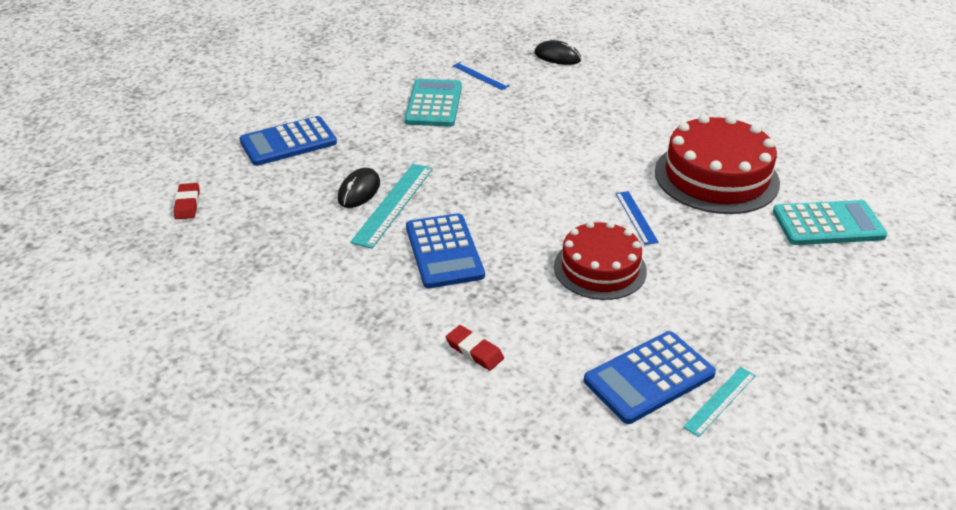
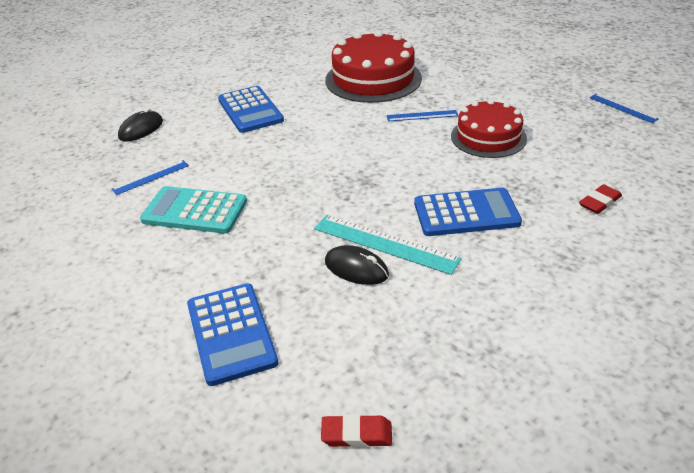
camera: 80 degrees left, 0 degrees up
(649, 377) = (608, 130): blue calculator -> blue calculator (250, 110)
(720, 401) = (623, 108): turquoise ruler -> blue ruler
(828, 224) = (437, 50): turquoise calculator -> none

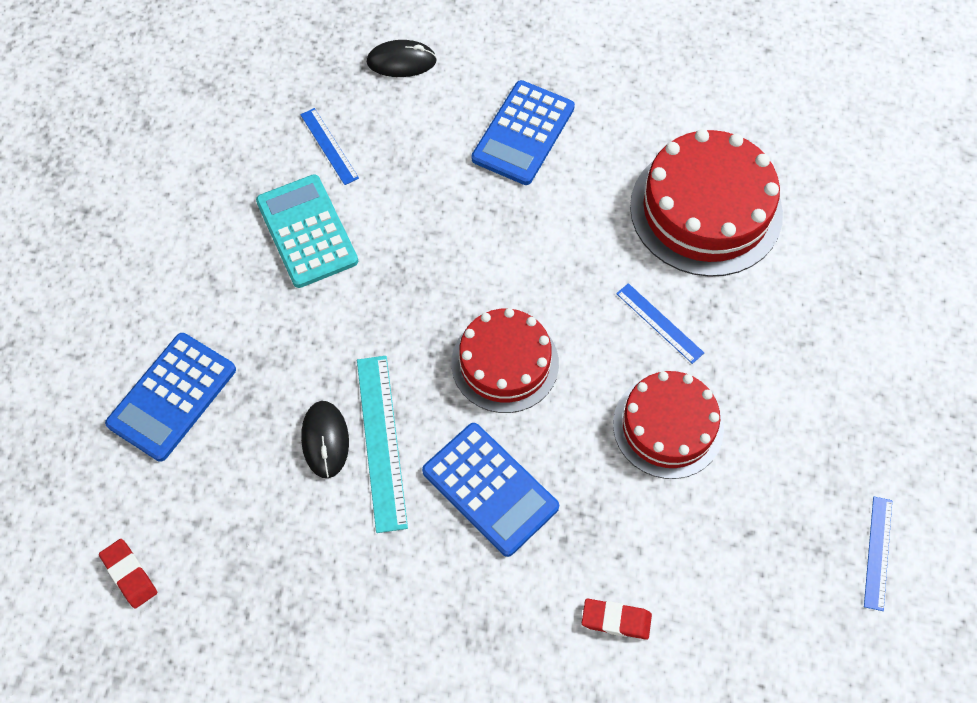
camera: 50 degrees right, 25 degrees up
(151, 177) = (329, 146): blue ruler -> blue ruler turned 45 degrees clockwise
(386, 173) = (505, 363): none -> red cake

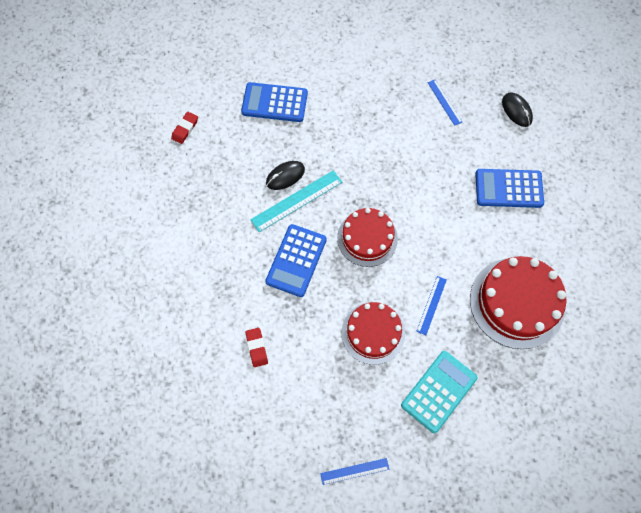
camera: 65 degrees right, 5 degrees up
(307, 231) = (390, 115): turquoise calculator -> turquoise calculator (439, 391)
(329, 146) = (444, 102): blue ruler -> blue ruler turned 60 degrees counterclockwise

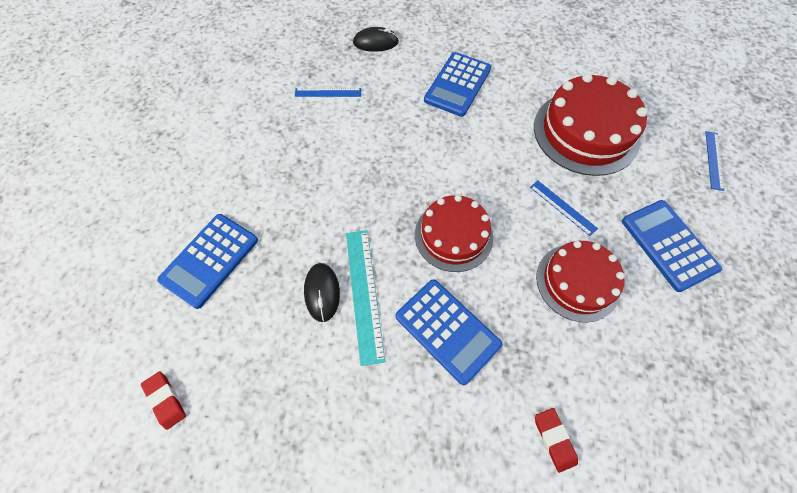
camera: 65 degrees left, 5 degrees down
(257, 348) = (554, 439): red eraser -> red eraser turned 60 degrees clockwise
(354, 471) = (754, 382): blue ruler -> blue ruler (714, 160)
(439, 391) = (668, 245): turquoise calculator -> blue calculator

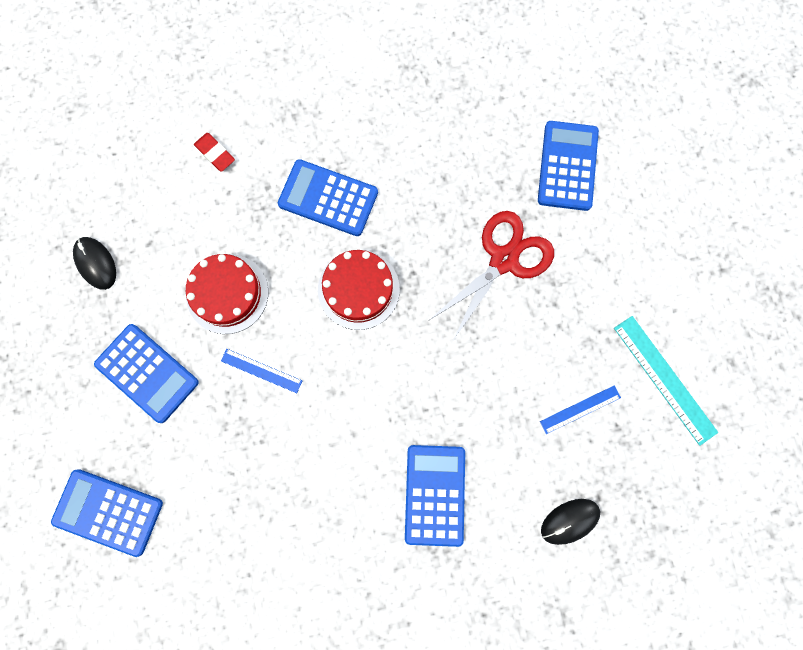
camera: 155 degrees right, 15 degrees up
(165, 400) = (520, 53): red eraser -> none
(317, 208) = (504, 259): none -> red scissors
(322, 292) = (451, 182): black mouse -> black mouse (96, 263)
(364, 293) = (414, 198): turquoise ruler -> turquoise ruler (664, 379)
(586, 132) = (260, 488): red cake -> none
(714, 160) = (108, 512): blue ruler -> blue calculator

